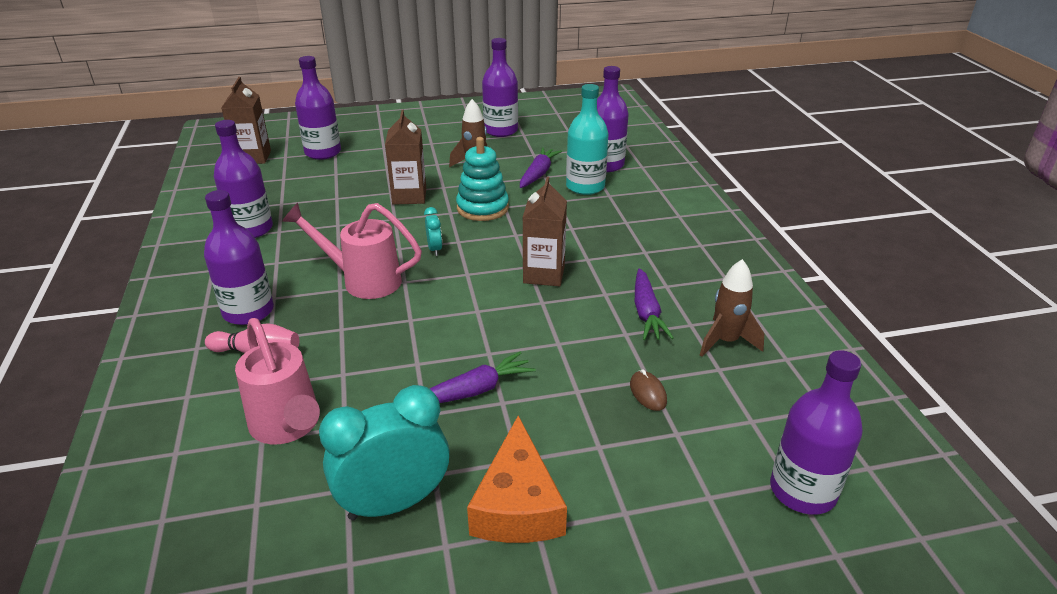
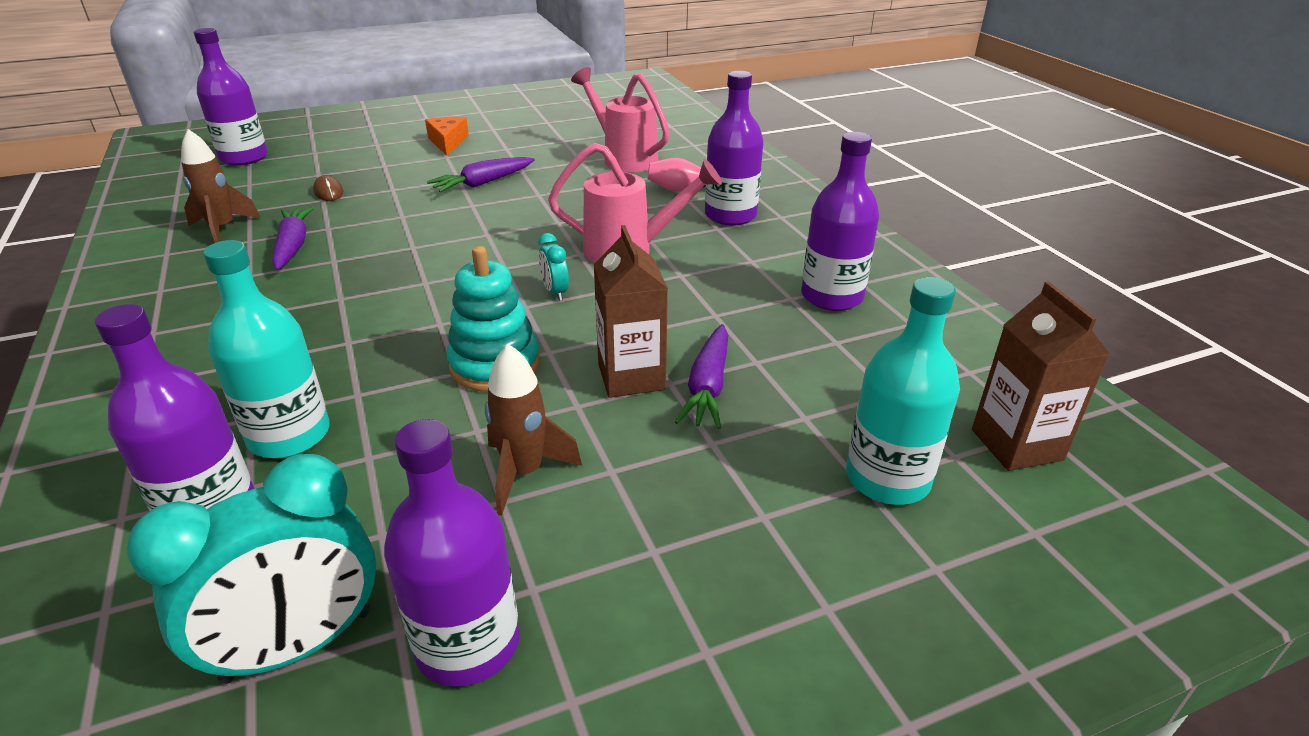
camera: 170 degrees right, 0 degrees up
(323, 152) = (887, 478): purple bottle -> turquoise bottle
(394, 503) = (529, 138): turquoise clock -> turquoise clock (298, 645)
(517, 504) = (447, 142): orange cheese -> orange cheese, size x0.67
(538, 174) = (381, 462): purple carrot -> purple carrot (707, 387)
(544, 274) = (405, 274): brown carton -> none

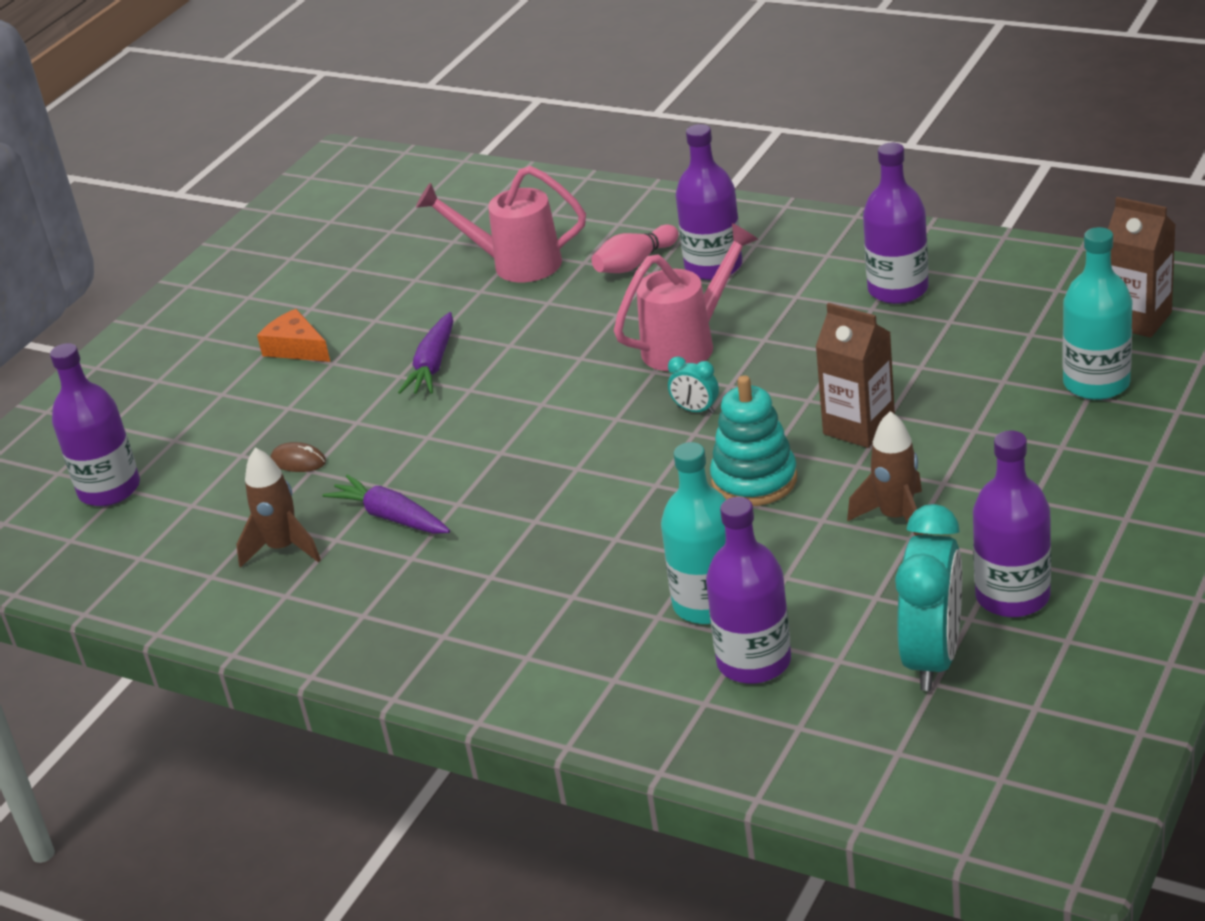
camera: 35 degrees left, 0 degrees up
(707, 387) = (917, 401): purple carrot -> none

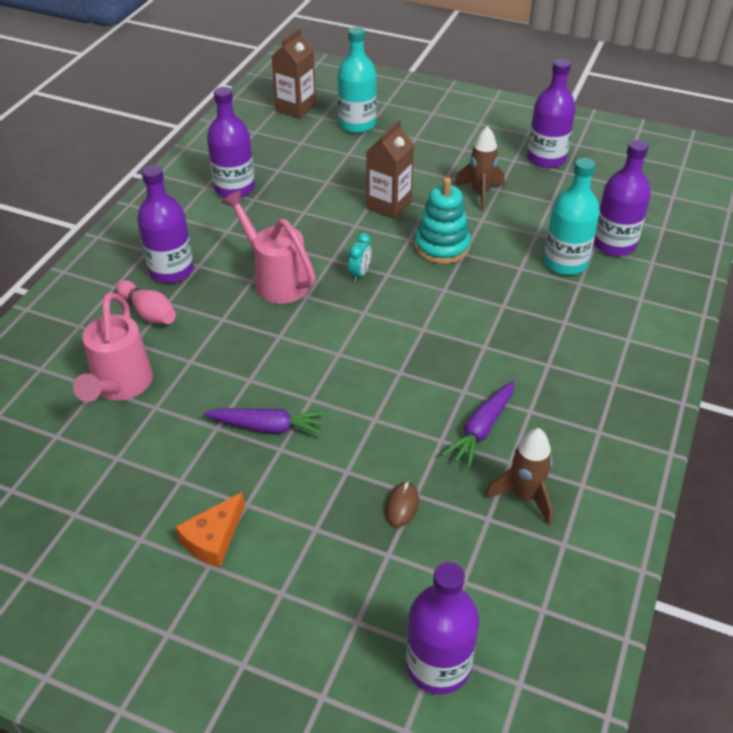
camera: 100 degrees left, 10 degrees up
(932, 658) = (599, 184): turquoise clock -> none

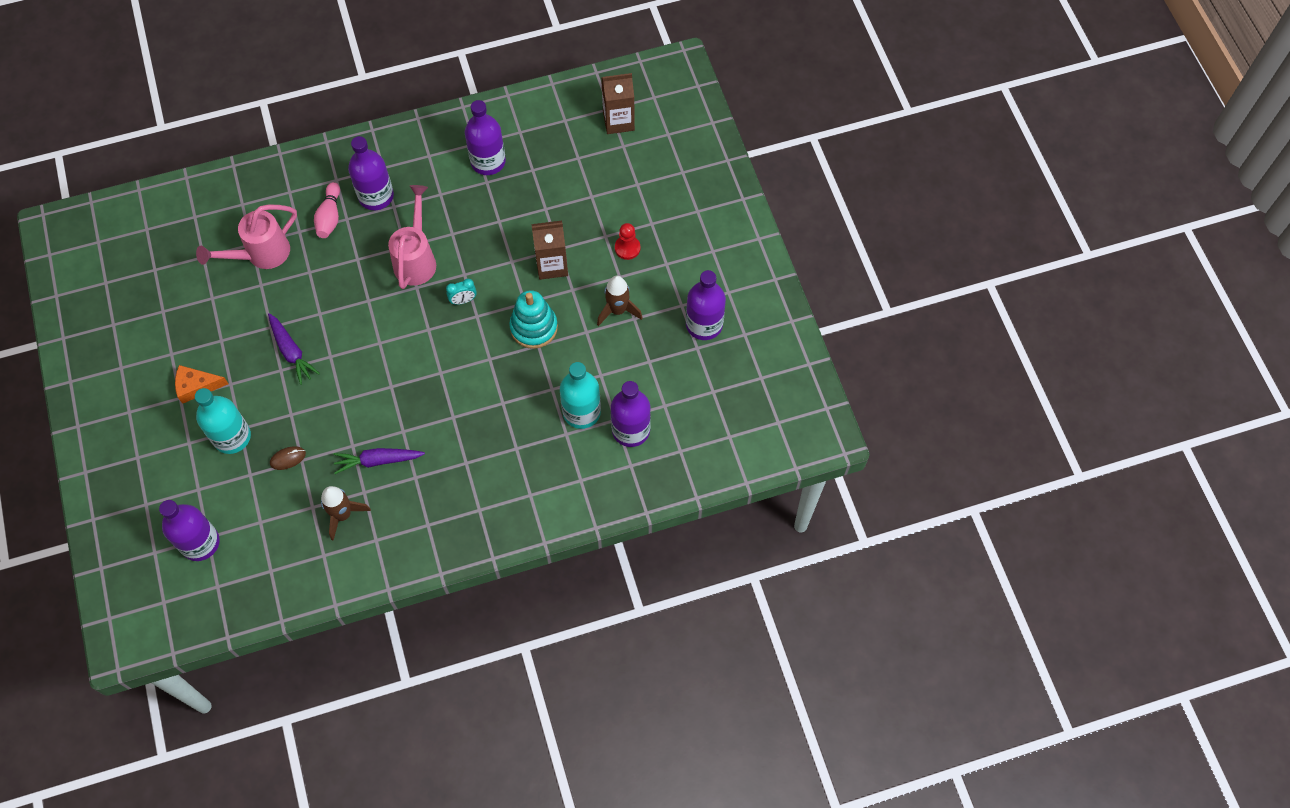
camera: 50 degrees right, 20 degrees up
(357, 124) = (634, 174): turquoise bottle -> turquoise bottle (232, 437)
(423, 160) = (627, 248): none -> red pawn

